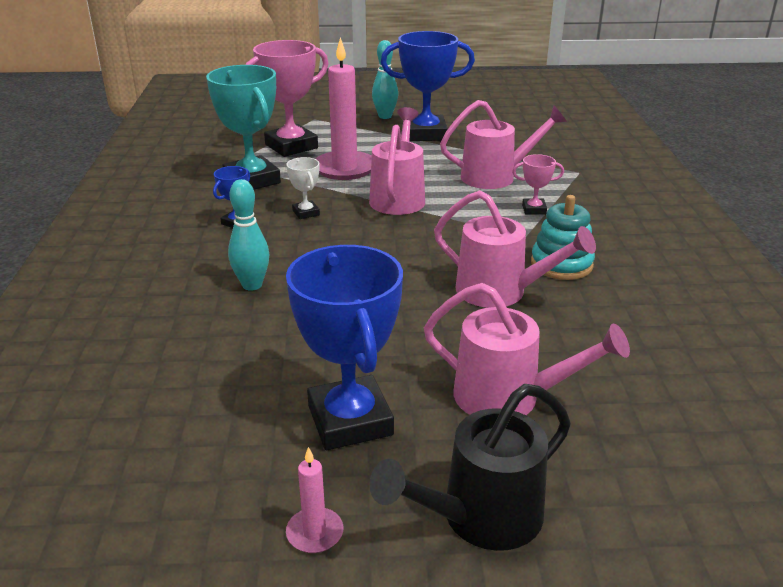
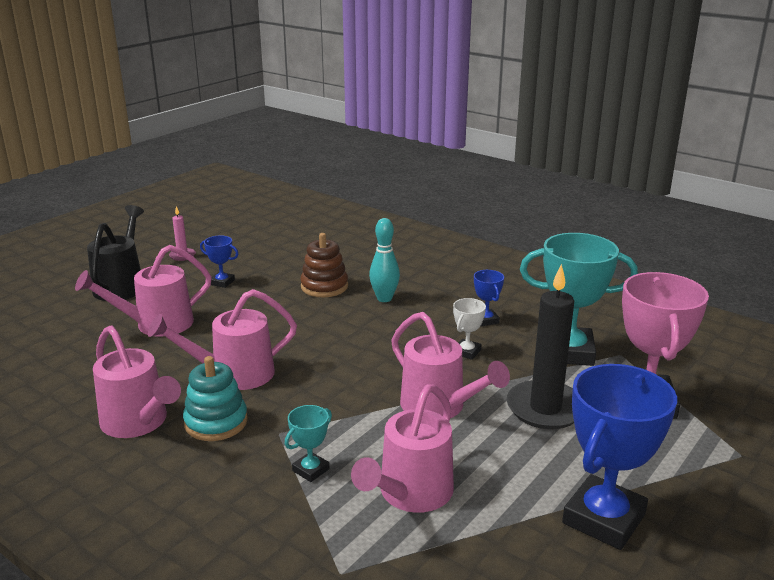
camera: 130 degrees right, 5 degrees down
(267, 334) = (324, 286): none -> brown stacking toy
(306, 213) = (467, 352): white trophy -> white trophy turned 75 degrees counterclockwise
(344, 168) = (545, 408): pink candle -> black candle
(350, 420) = (222, 282): blue trophy -> blue trophy, size x0.46
(385, 116) = (710, 520): turquoise bowling pin -> none
(534, 209) = (311, 470): pink trophy -> turquoise trophy
(625, 295) = (139, 423): none -> pink watering can

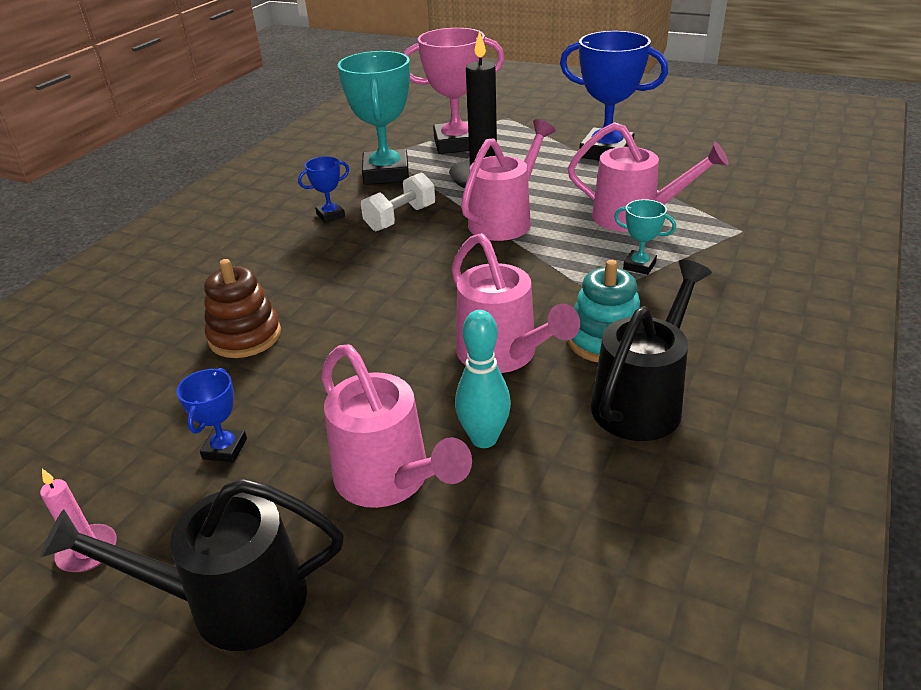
camera: 100 degrees left, 10 degrees up
(139, 423) = (642, 400): pink watering can -> black watering can
(384, 298) = (281, 282): turquoise bowling pin -> turquoise bowling pin (484, 438)
(467, 352) = (400, 218): white trophy -> white dumbbell

